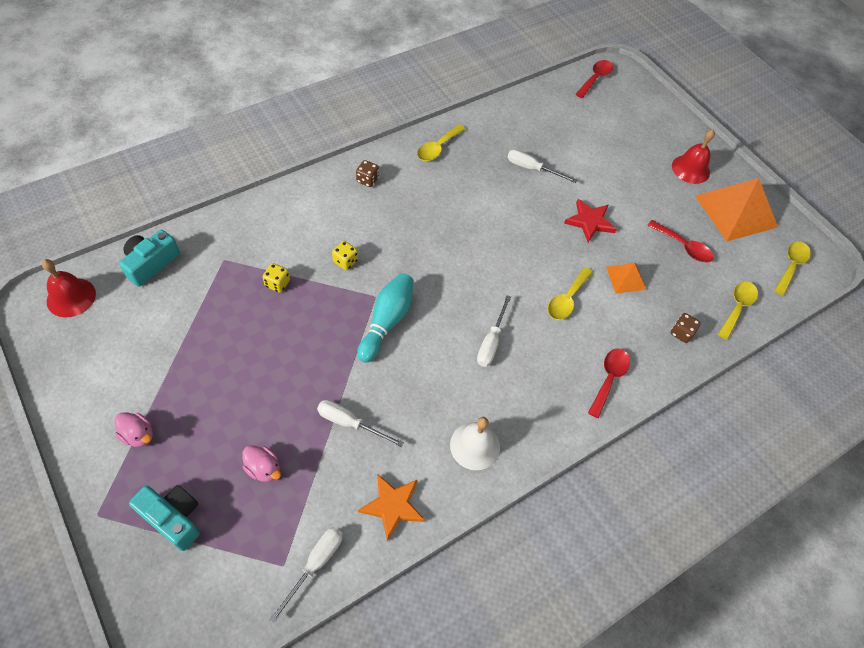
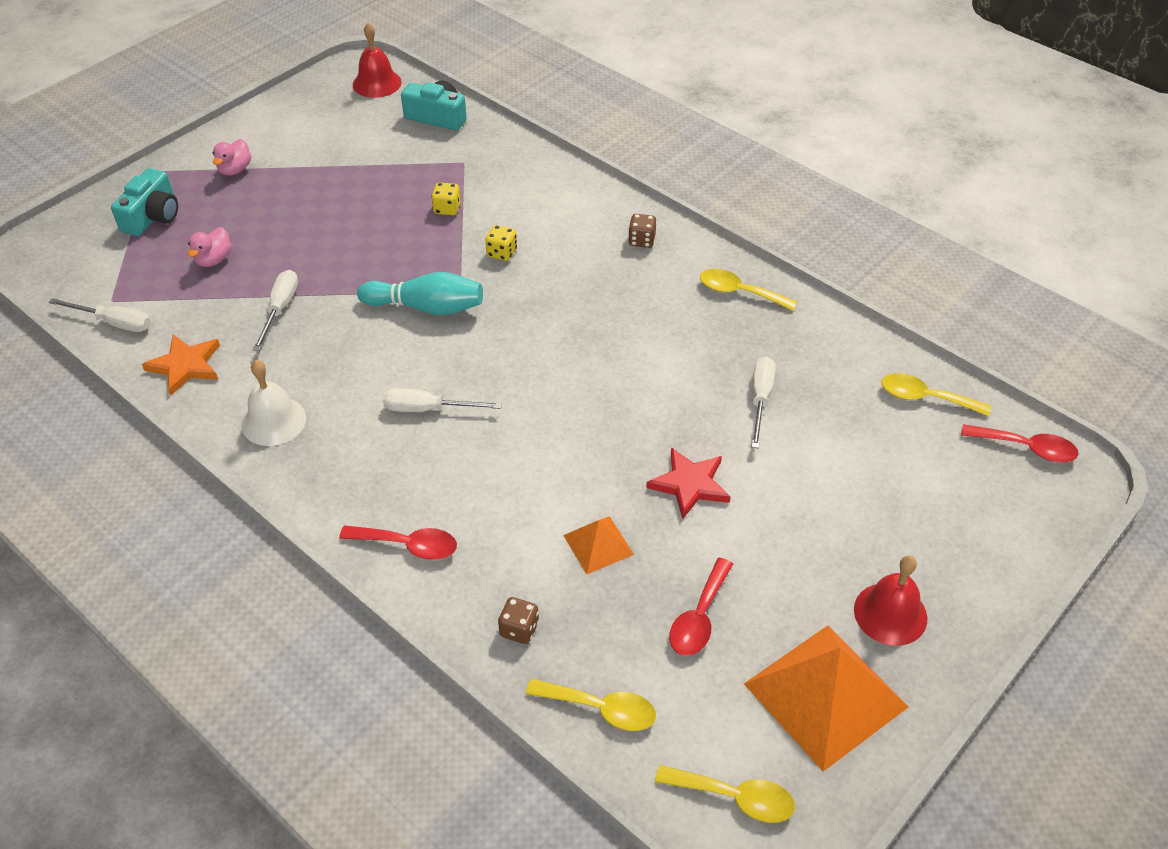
camera: 80 degrees right, 10 degrees down
(567, 299) = (528, 478): yellow spoon -> yellow spoon (925, 398)

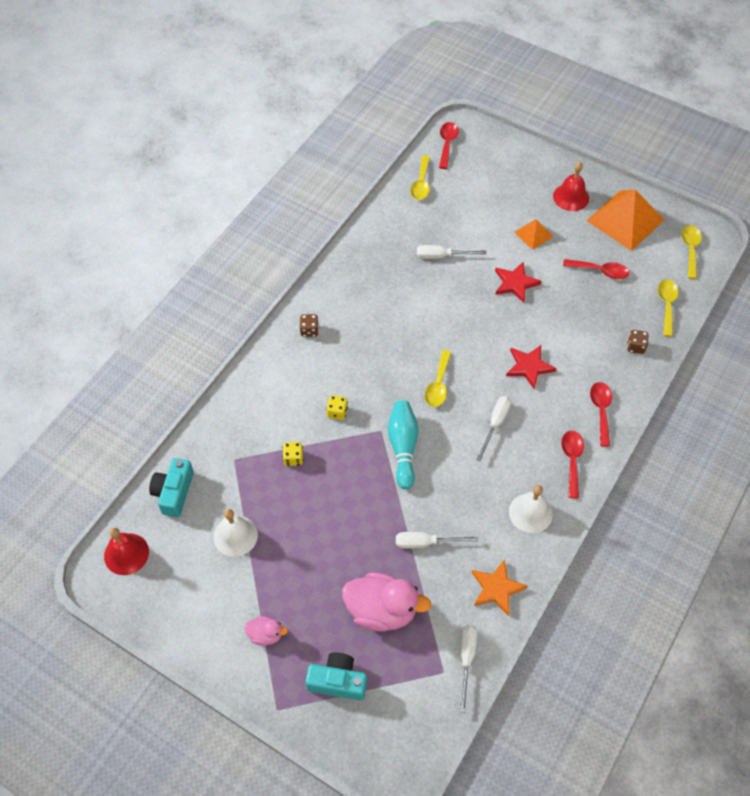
camera: 100 degrees left, 10 degrees up
(214, 260) = (382, 610): pink duck -> pink duck, size x2.01
(336, 487) = (572, 460): none -> red spoon
(363, 157) = (235, 536): none -> white bell
(428, 409) = (495, 424): white screwdriver -> white screwdriver turned 150 degrees counterclockwise
(518, 469) = (529, 367): none -> red star
(598, 544) = (570, 320): orange pyramid -> orange pyramid (533, 234)
(739, 292) = (351, 273): yellow spoon -> yellow spoon (438, 385)

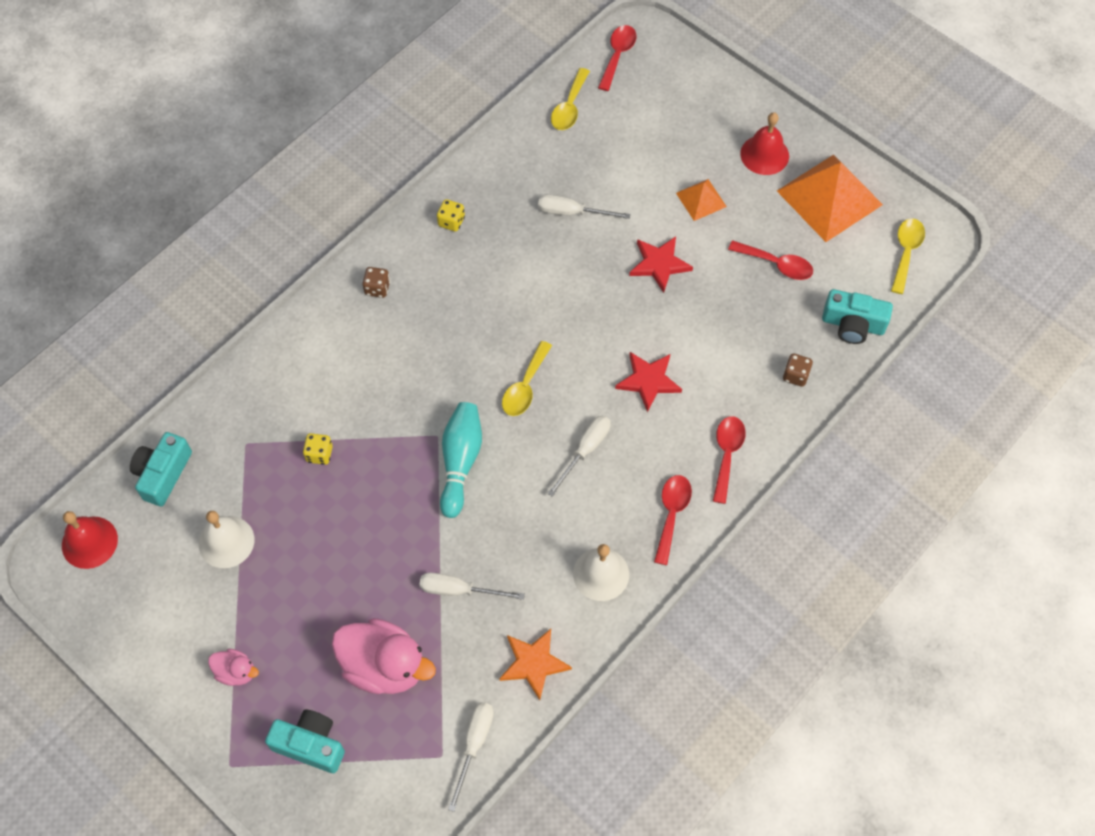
camera: 10 degrees right, 5 degrees up
(337, 412) = (388, 402): yellow dice -> yellow dice (451, 222)
(666, 305) = (853, 324): yellow spoon -> turquoise camera

